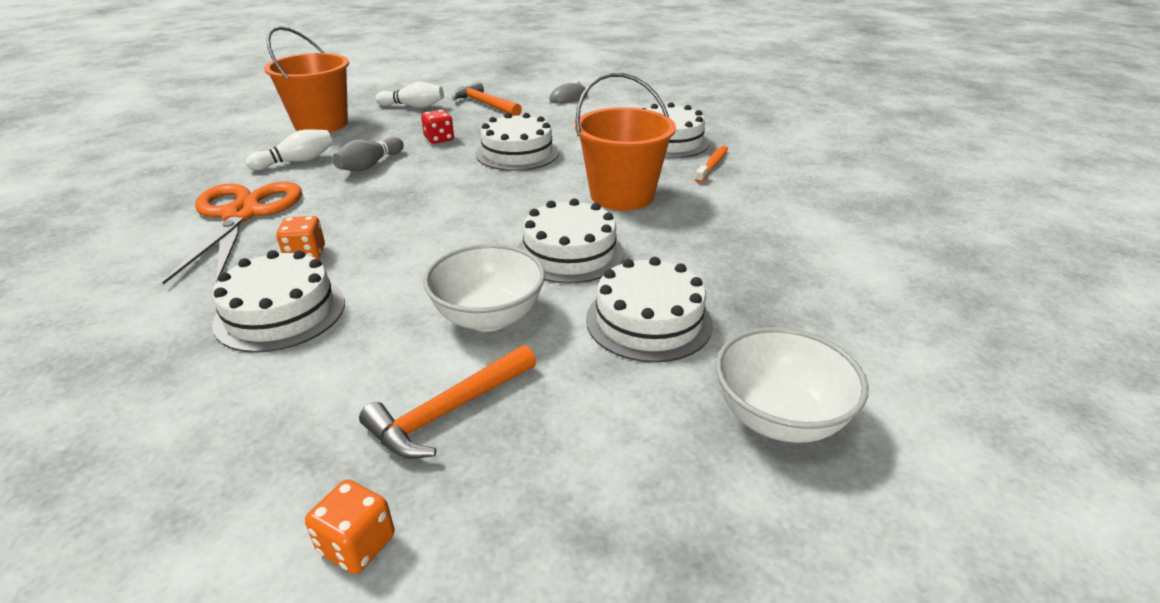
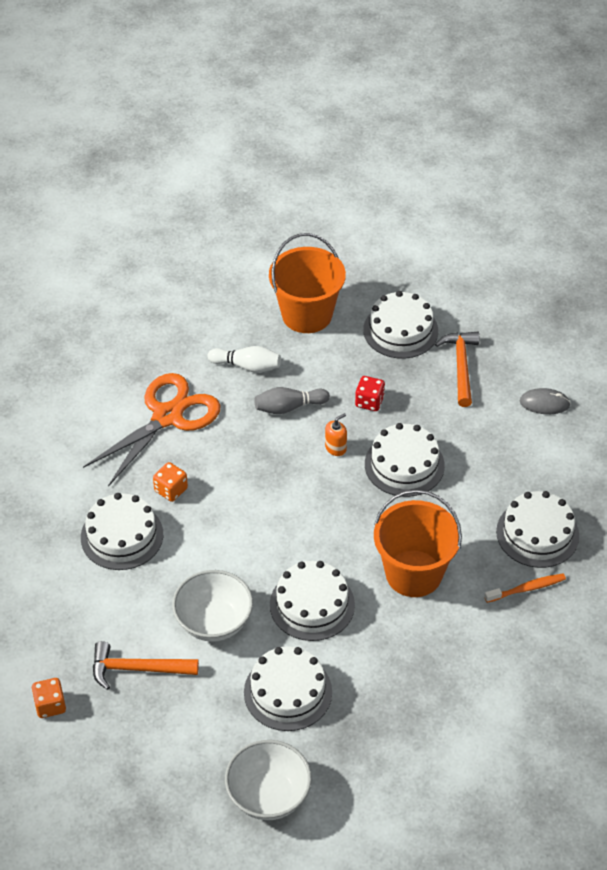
camera: 45 degrees right, 15 degrees up
(413, 106) = (400, 330): white bowling pin -> white cake
(446, 167) = (335, 448): none -> orange soap dispenser

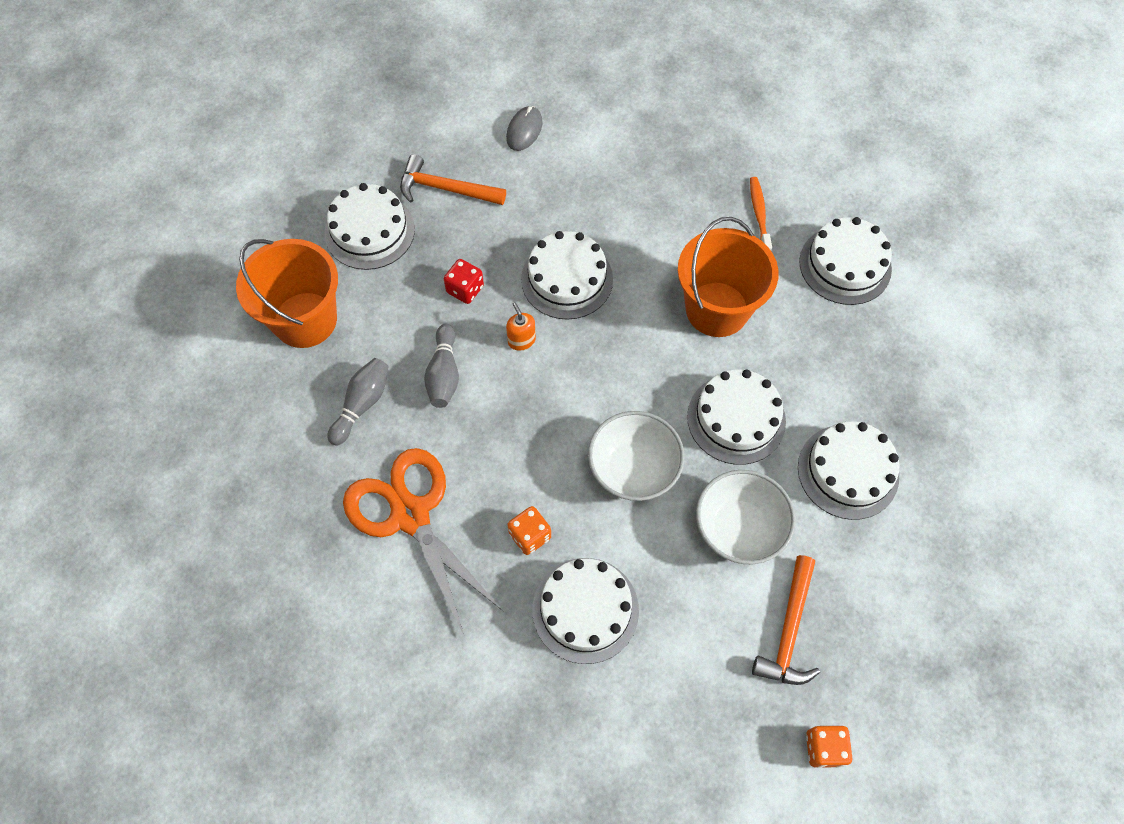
camera: 75 degrees left, 15 degrees up
(247, 366) = (362, 404): white bowling pin -> grey bowling pin
(268, 795) = (977, 522): white bowl -> white bowl (633, 469)
(537, 533) = (692, 185): white cake -> white cake (845, 265)

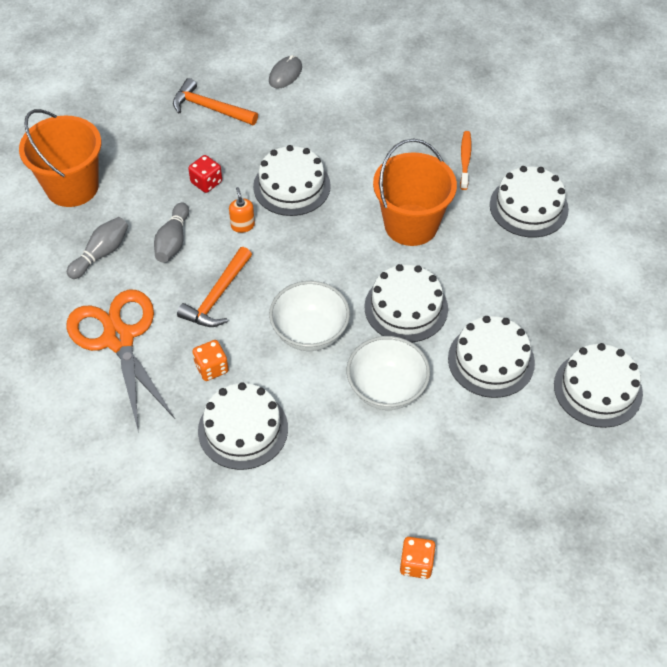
camera: 10 degrees right, 10 degrees down
(369, 231) = (140, 130): white cake -> white cake (598, 389)
(789, 630) = (409, 471): orange hammer -> orange hammer (217, 296)

